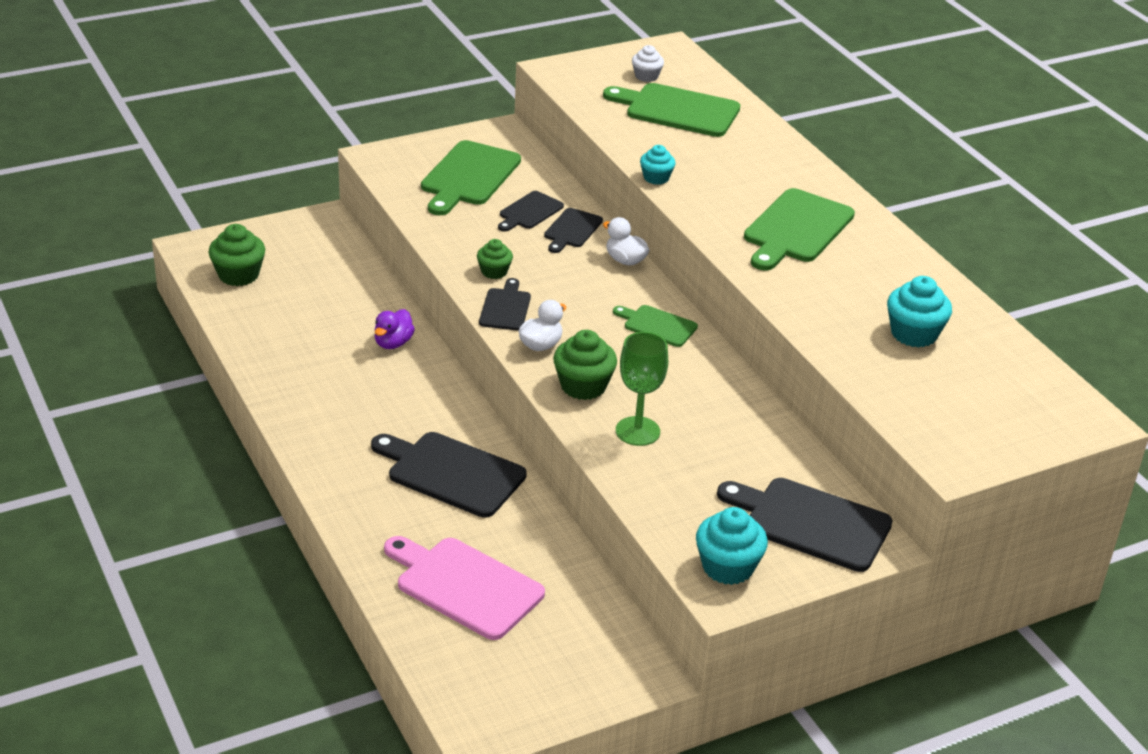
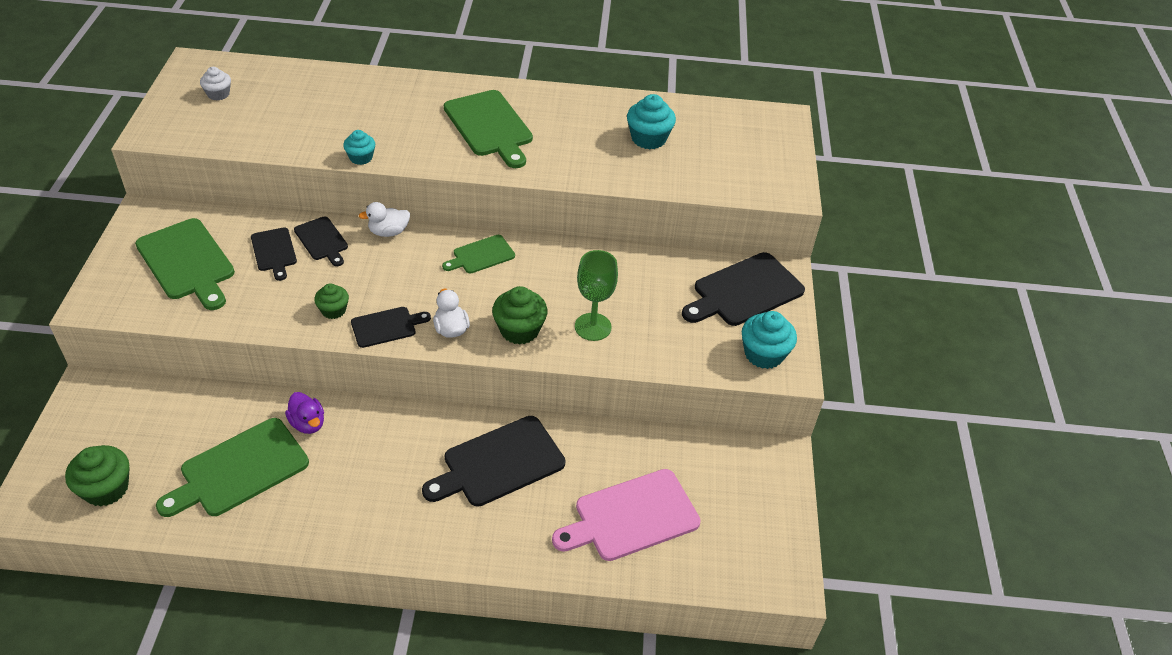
camera: 60 degrees left, 10 degrees up
(505, 308) = (386, 326): black cutting board -> black cutting board turned 120 degrees clockwise
(677, 110) = (283, 103): green cutting board -> green cutting board (239, 470)

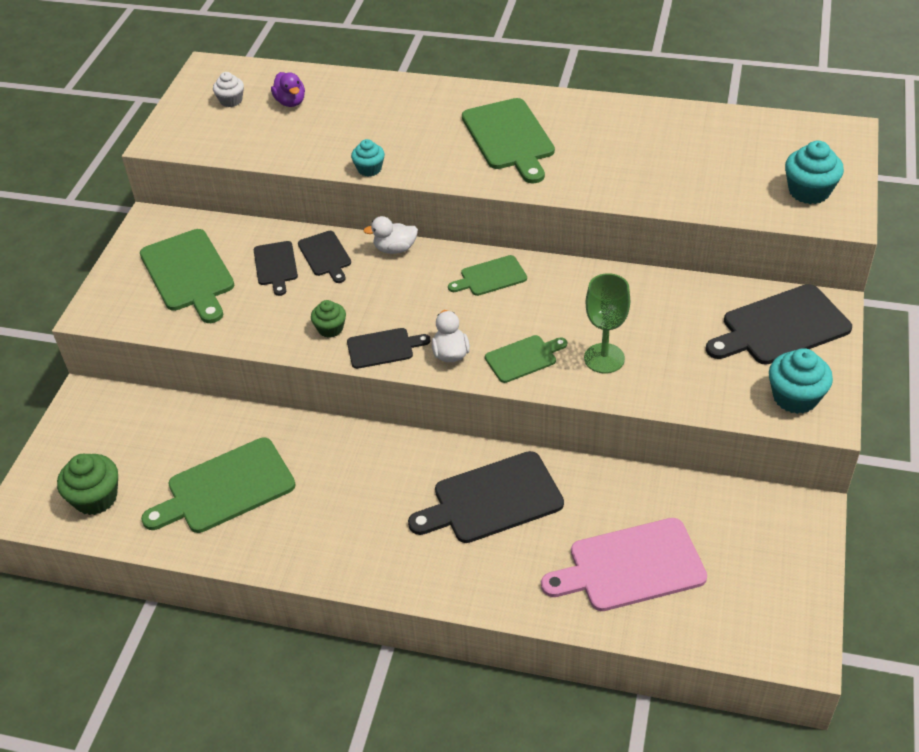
camera: 15 degrees right, 0 degrees up
(308, 423) = (298, 445): purple duck -> purple duck (290, 102)
(519, 330) = (523, 358): green cupcake -> green cutting board
(648, 138) = (684, 153): turquoise cupcake -> turquoise cupcake (809, 191)

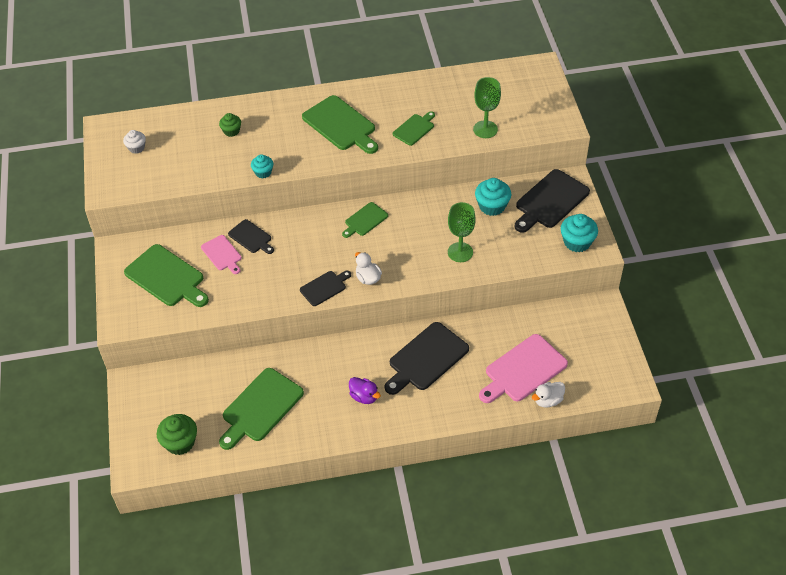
camera: 25 degrees left, 5 degrees up
(276, 265) = (222, 254): black cutting board -> pink cutting board
(290, 102) = (179, 138): purple duck -> purple duck (364, 396)
(330, 329) = (284, 285): green cupcake -> green cupcake (231, 131)
(395, 249) = (294, 219): white duck -> white duck (548, 400)
(523, 358) = (413, 267): green cutting board -> green cutting board (414, 129)
(715, 193) = (485, 129): none -> green goblet
(809, 191) = (538, 113): turquoise cupcake -> turquoise cupcake (492, 206)

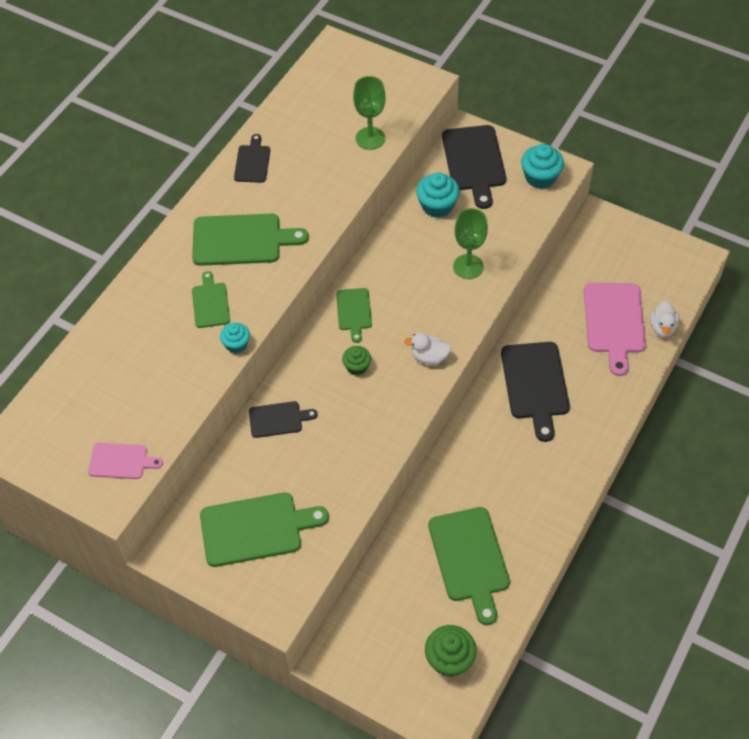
camera: 50 degrees left, 5 degrees up
(136, 148) = (74, 434): white cupcake -> none
(222, 254) = (275, 458): pink cutting board -> pink cutting board (121, 461)
(231, 131) = (146, 334): green cupcake -> green cupcake (357, 366)
(324, 287) = (406, 399): black cutting board -> black cutting board (252, 162)
(364, 396) = (534, 463): purple duck -> none
(414, 129) = (311, 188): green cutting board -> green cutting board (210, 303)

